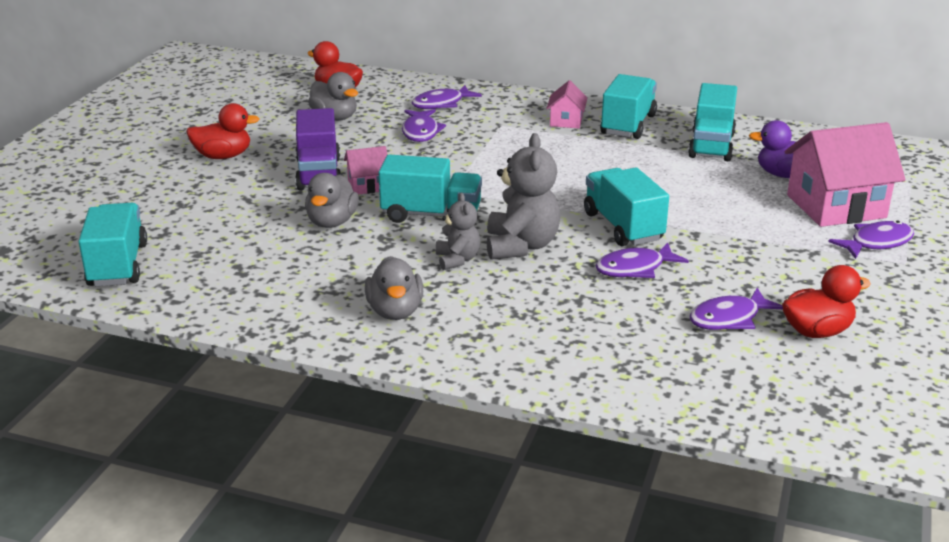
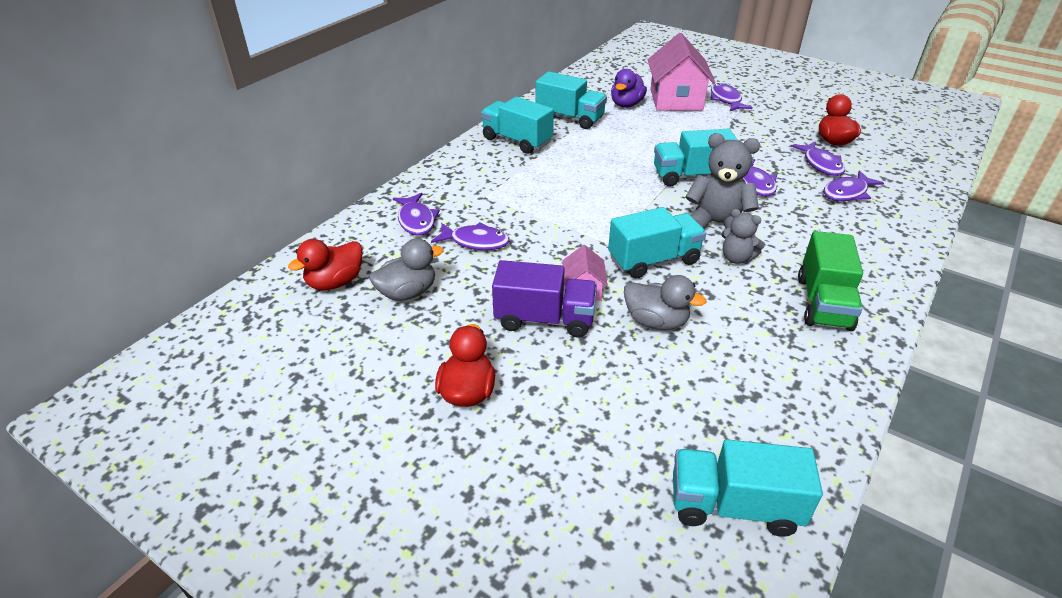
camera: 75 degrees left, 10 degrees up
(395, 311) = (823, 303): grey duck -> green truck
(431, 215) = (653, 260): turquoise truck -> turquoise truck turned 45 degrees clockwise
(457, 259) = (736, 258): grey teddy bear -> grey teddy bear turned 150 degrees counterclockwise
(566, 121) = (494, 165): pink house -> none
(659, 337) = (847, 193): none -> purple fish

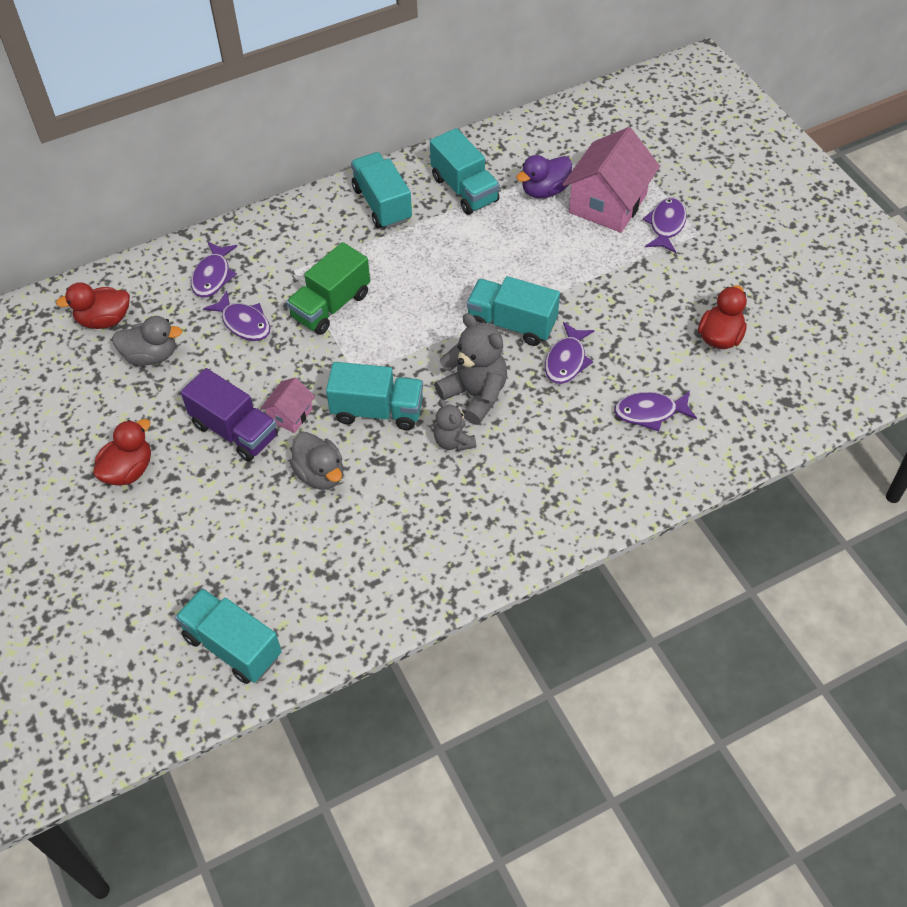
camera: 30 degrees right, 15 degrees up
(821, 164) = (666, 364): purple fish -> none
(823, 303) = (480, 522): green truck -> green truck (331, 306)

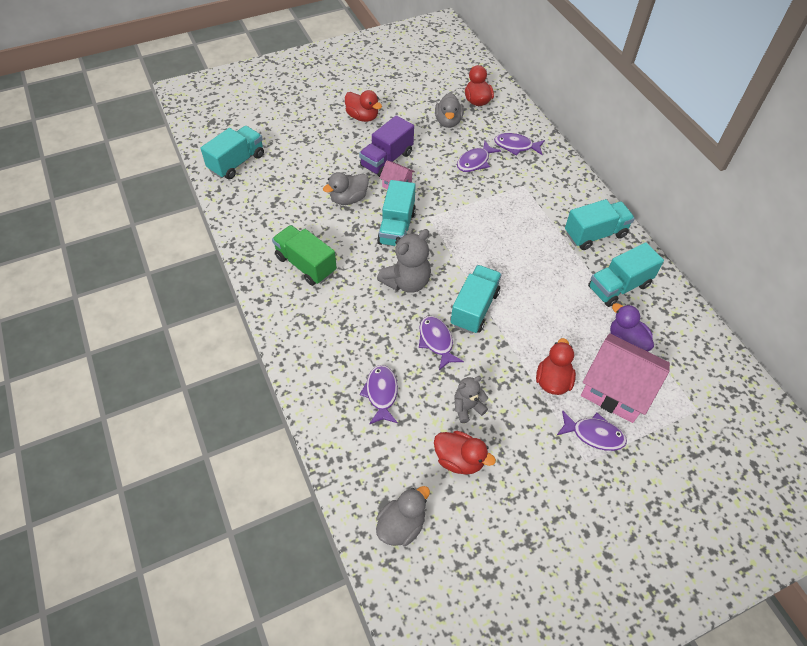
camera: 90 degrees right, 0 degrees up
(331, 306) = (491, 204): green truck -> green truck (306, 264)
(453, 441) = (366, 267): grey teddy bear -> grey teddy bear (467, 407)
(566, 360) = (436, 341): purple fish -> purple fish turned 45 degrees clockwise
(605, 255) = (552, 381): none -> red duck
(806, 385) = (401, 525): none -> grey duck

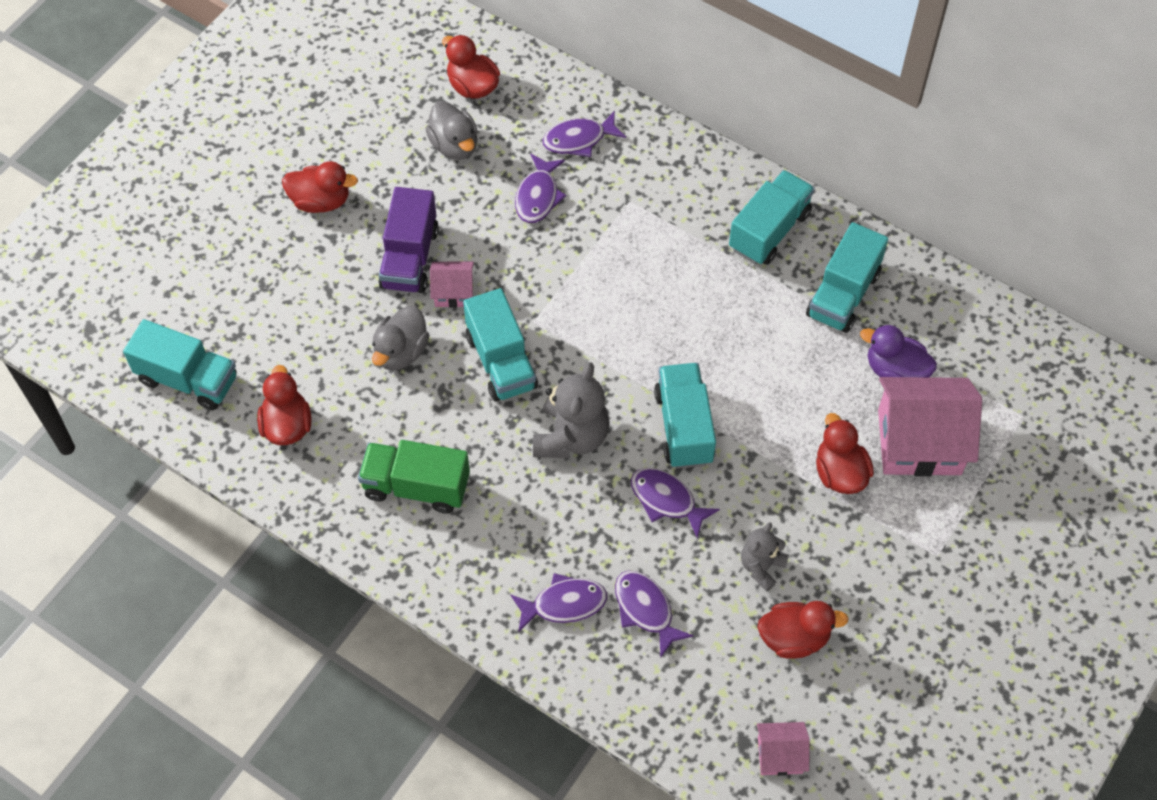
camera: 30 degrees left, 5 degrees up
(237, 162) = (188, 379): turquoise truck -> turquoise truck turned 105 degrees clockwise
(265, 204) = (287, 425): none -> red duck
(401, 525) = (780, 755): grey duck -> pink house
(594, 434) = (926, 515): purple fish -> purple fish (564, 604)

